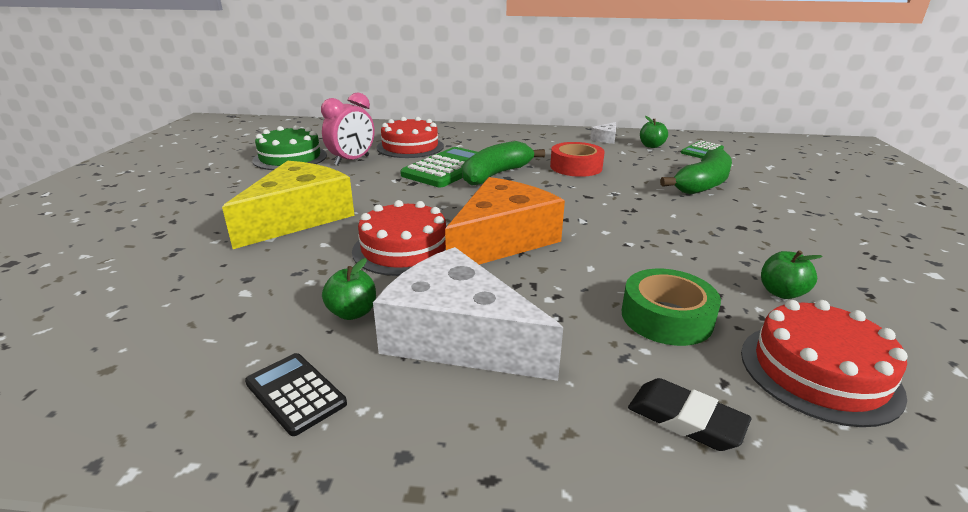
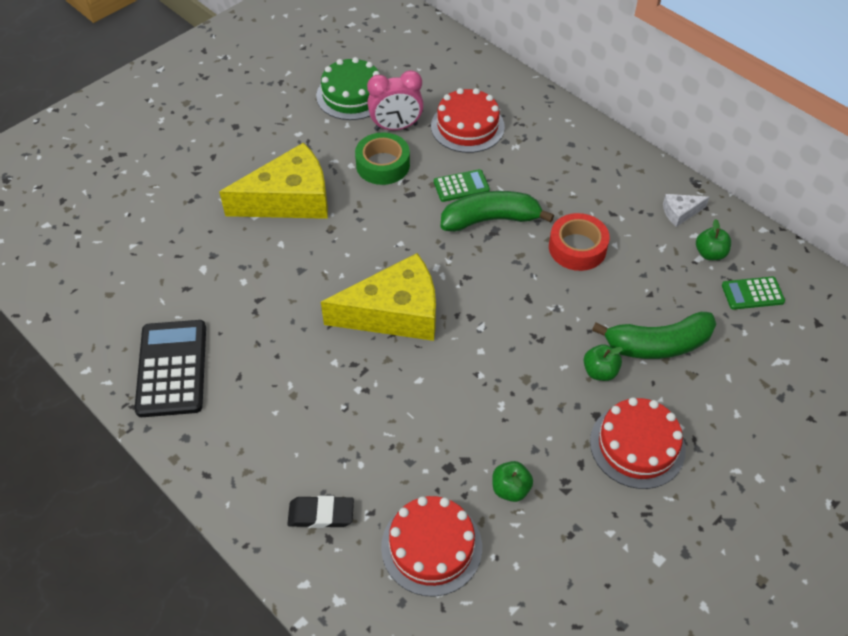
camera: 40 degrees right, 25 degrees up
(295, 393) = (172, 368): black calculator -> black calculator, size x1.82
(352, 313) = (242, 326): green apple -> green apple (600, 371)
(404, 249) = (323, 281): red cake -> red cake (637, 445)
(448, 168) = (461, 186): green calculator -> green calculator, size x0.55
(458, 337) = (276, 384): white cheese -> none
(502, 240) = (395, 313): orange cheese -> yellow cheese
(666, 317) = (405, 452): green tape -> green tape (383, 165)
(685, 420) = (321, 514): black eraser -> black eraser turned 75 degrees counterclockwise

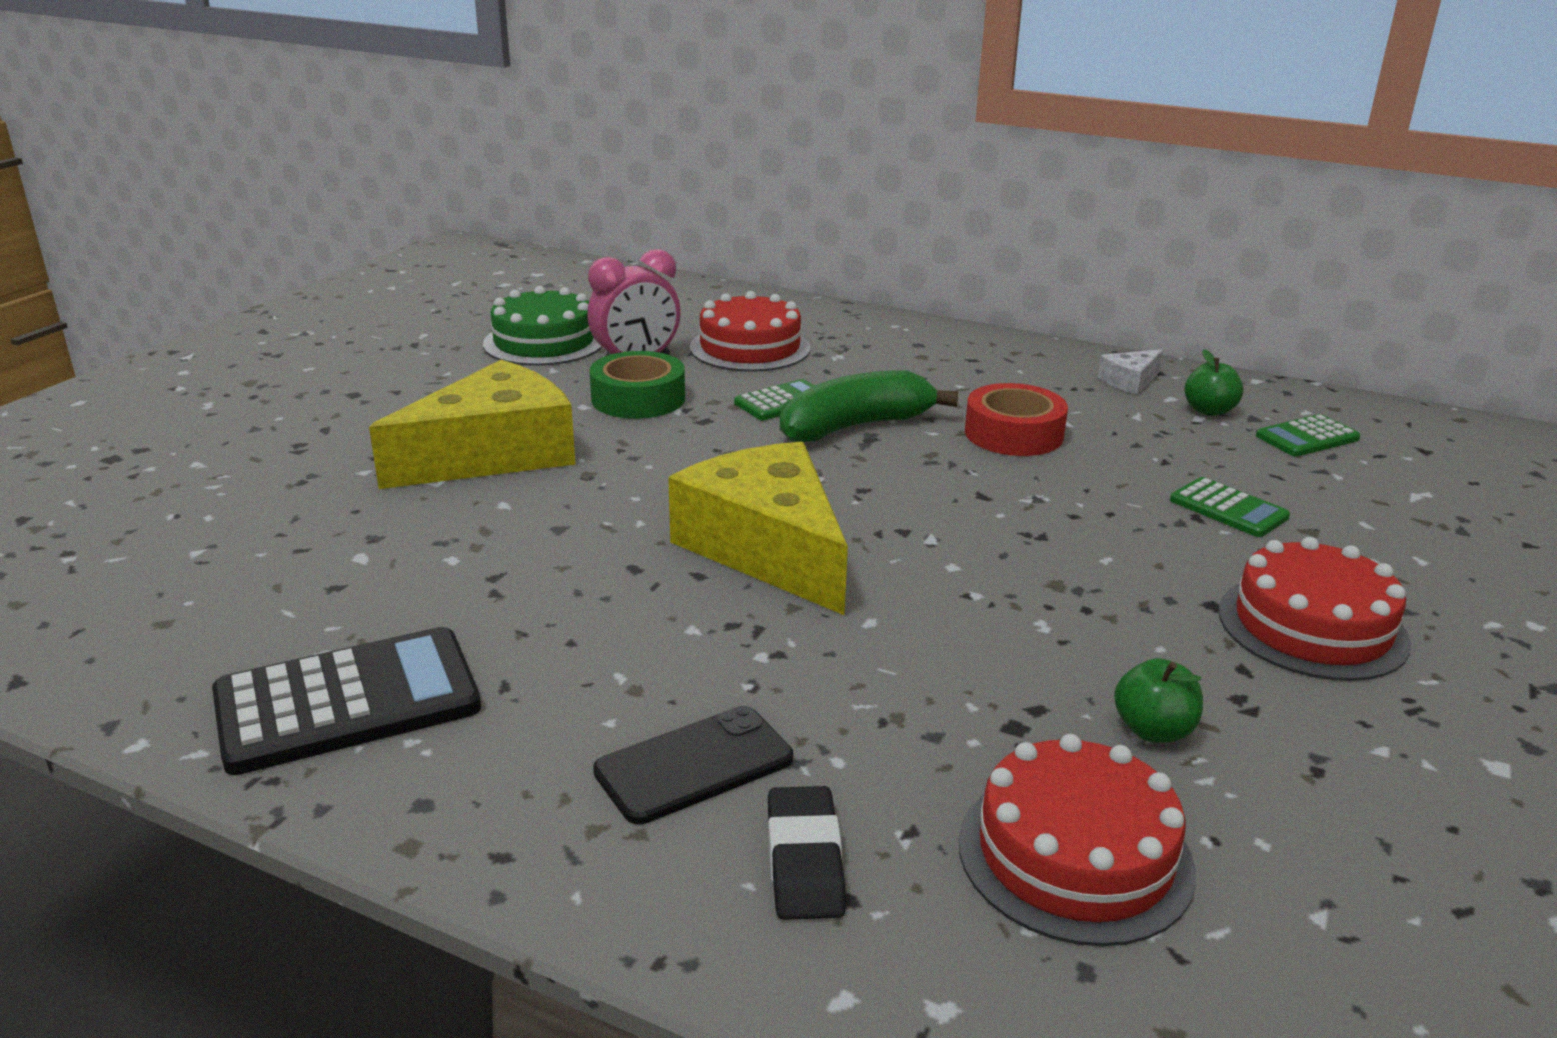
camera: 20 degrees left, 25 degrees down
(172, 368) = (348, 702): black calculator -> black calculator turned 90 degrees clockwise
(299, 448) = (694, 765): none -> black phone
(321, 514) = (804, 860): black eraser -> black eraser turned 75 degrees counterclockwise
(395, 313) = (767, 548): yellow cheese -> yellow cheese turned 90 degrees counterclockwise
(600, 371) = (1169, 553): green apple -> none
(658, 344) = (1228, 509): green banana -> green calculator

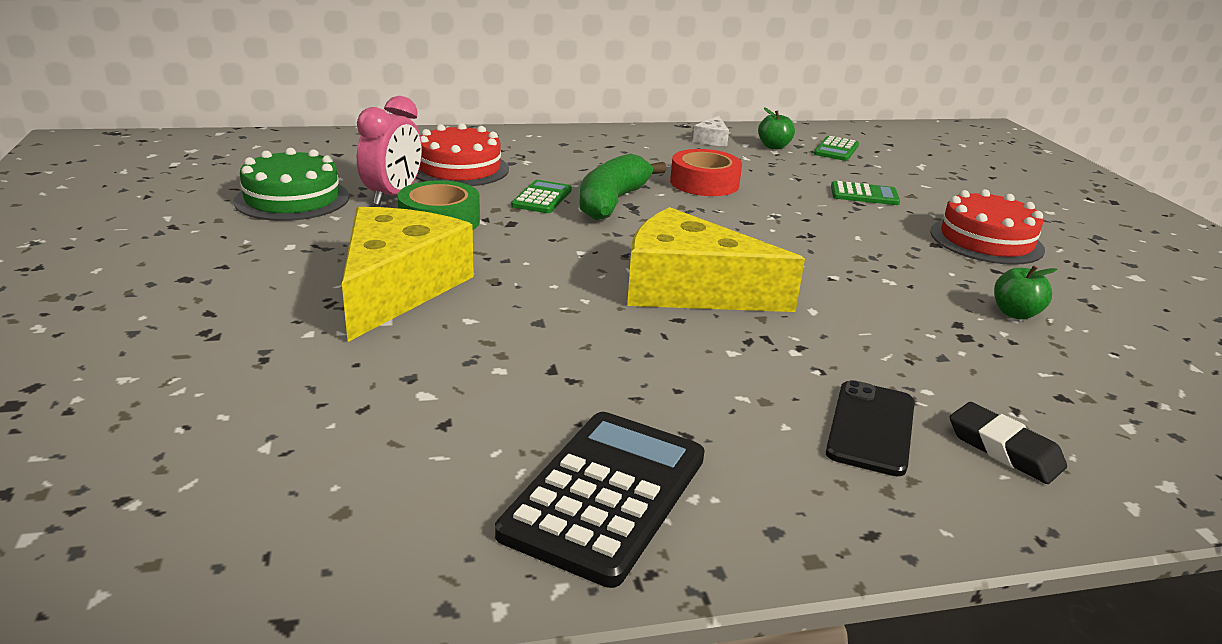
camera: 40 degrees left, 0 degrees up
(1075, 855) = (1088, 386): red cake -> none

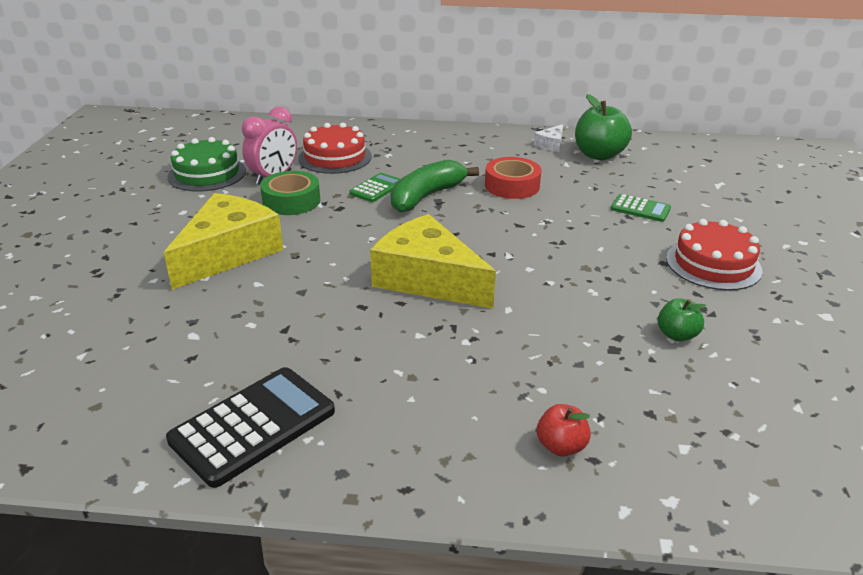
camera: 20 degrees right, 5 degrees up
(773, 147) = (599, 155): green apple -> green apple, size x1.84
(836, 150) = (653, 162): green calculator -> none
(871, 428) = (472, 411): black phone -> none
(1004, 449) = (561, 446): black eraser -> red apple

